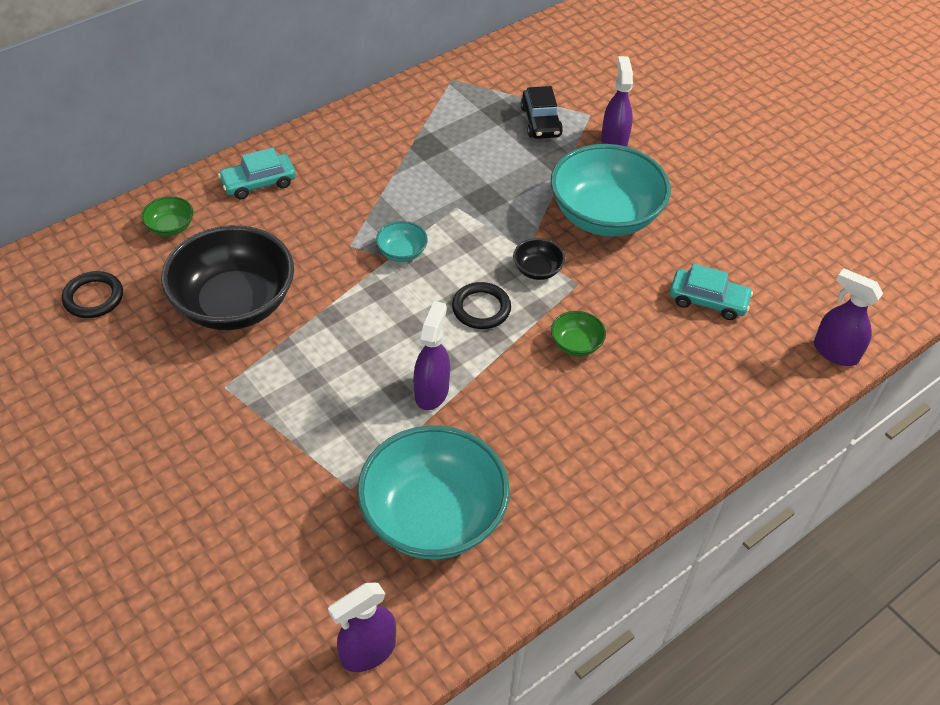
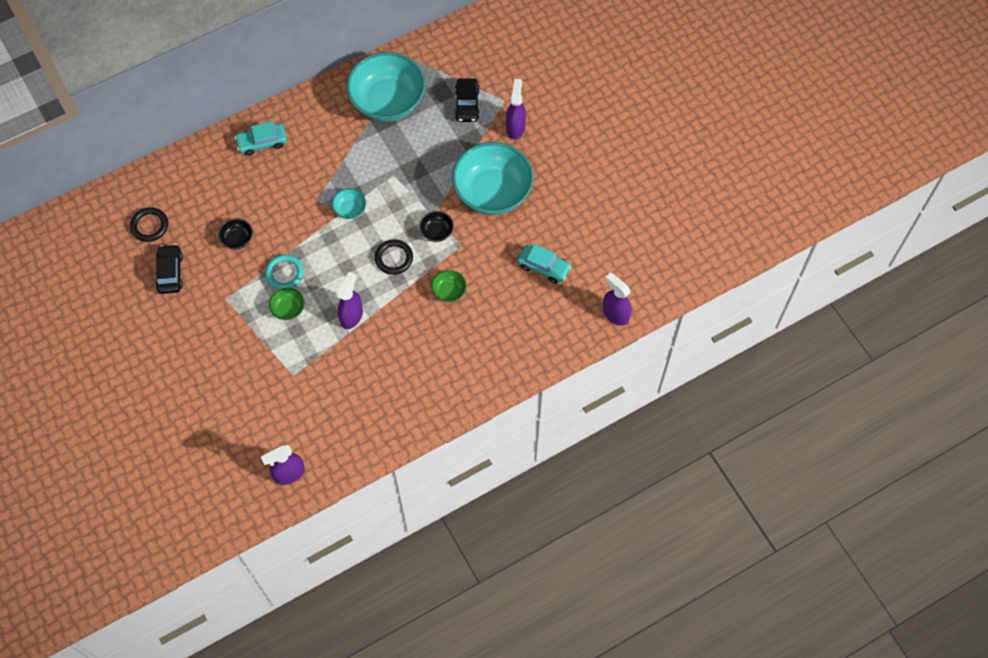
camera: 10 degrees right, 15 degrees up
(130, 357) = (170, 272): none -> black car
(170, 227) = (201, 174): green bowl -> green bowl (288, 309)
(234, 304) = (237, 239): black bowl -> black bowl, size x0.42
(315, 342) = (285, 273): none -> turquoise ring
(433, 516) = (338, 398): turquoise bowl -> turquoise bowl (387, 101)

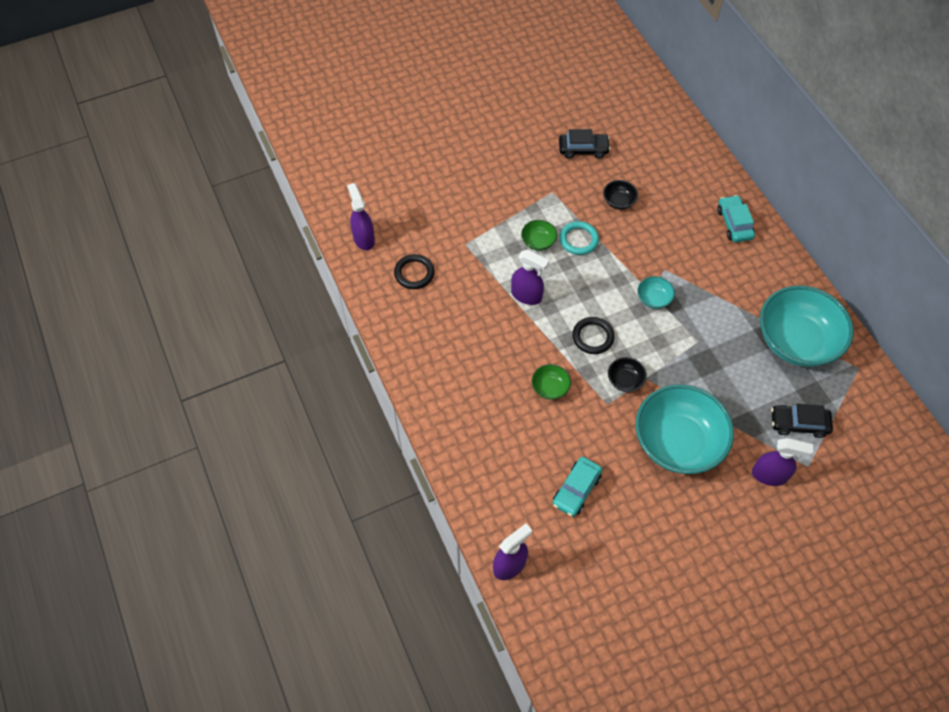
camera: 95 degrees right, 5 degrees down
(149, 226) = (634, 134): black ring -> black ring (414, 273)

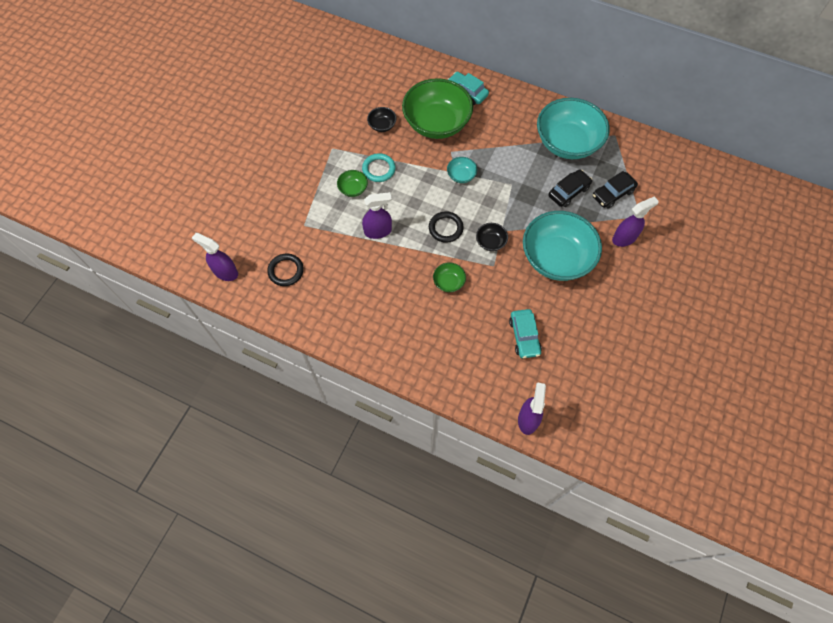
camera: 40 degrees left, 5 degrees up
(583, 149) = (327, 105): black car -> black car (568, 192)
(675, 234) = (436, 123): none -> green bowl

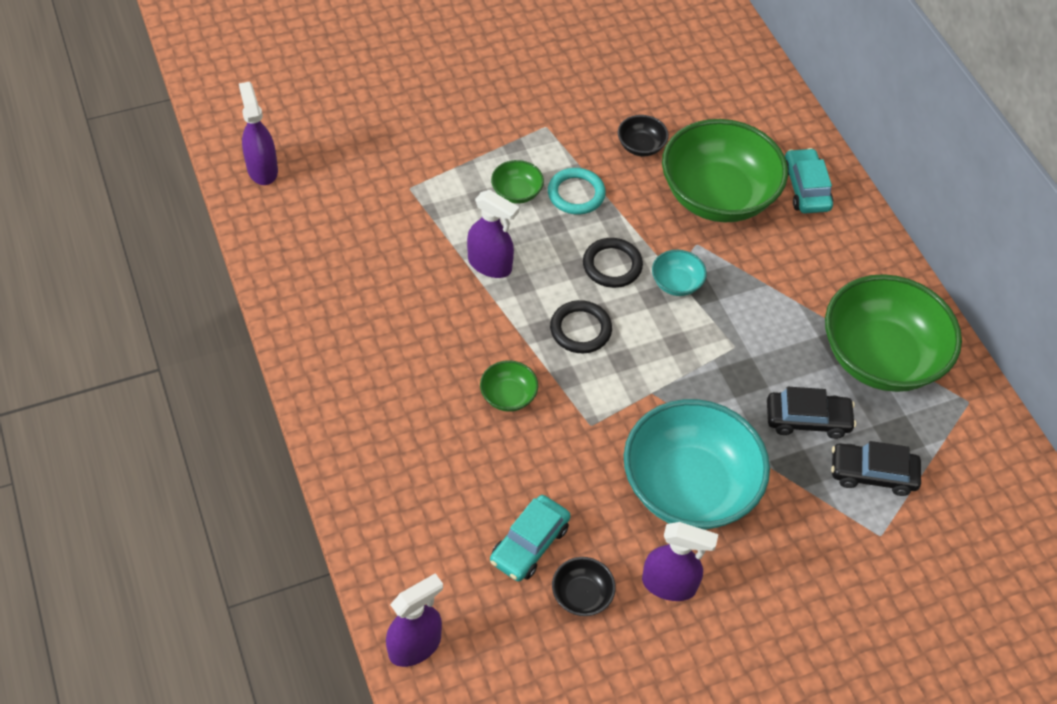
camera: 40 degrees right, 10 degrees down
(286, 271) = (329, 222): black ring -> black ring (612, 265)
(490, 242) = (621, 394): black bowl -> black bowl (582, 595)
(567, 143) = (880, 357): turquoise bowl -> green bowl
(624, 238) = (821, 544): purple spray bottle -> purple spray bottle (669, 585)

